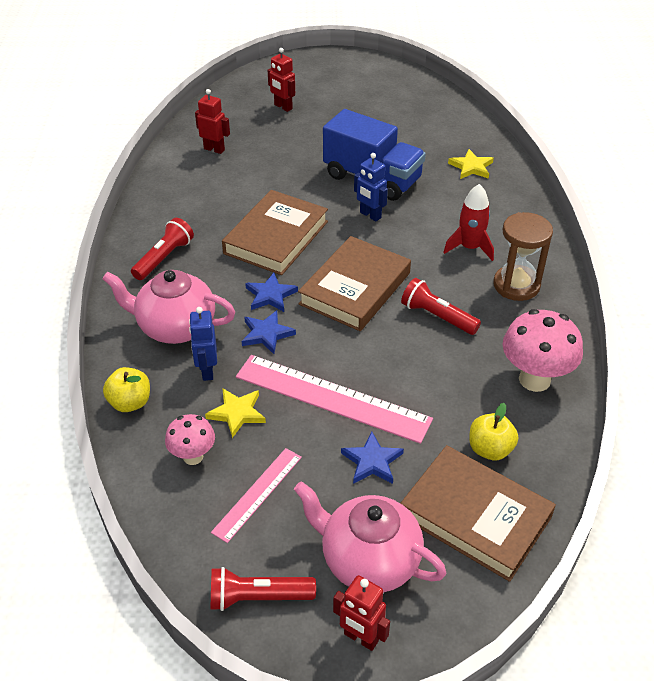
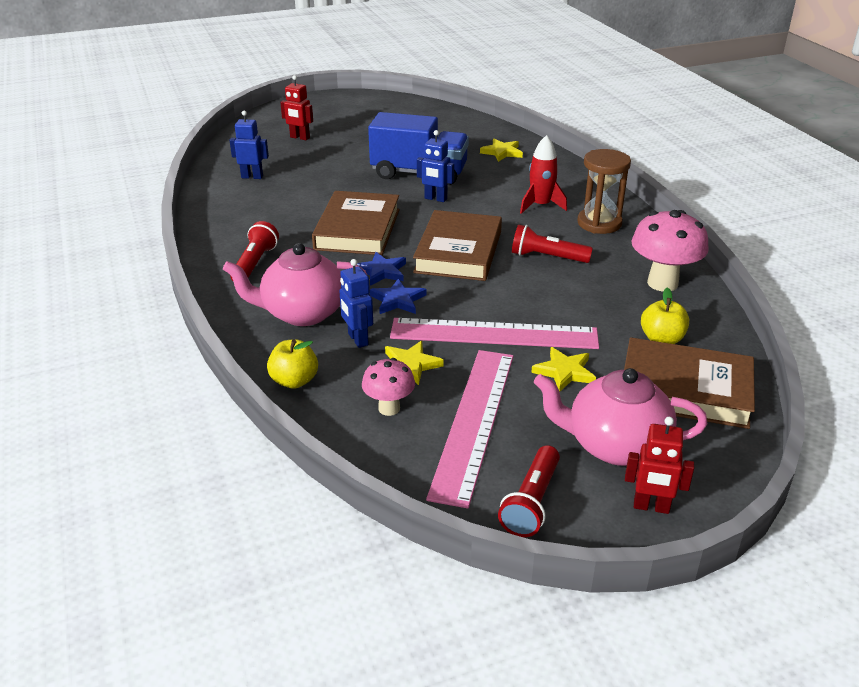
camera: 20 degrees left, 10 degrees down
(214, 149) = (252, 177): red robot -> blue robot
(257, 494) = (474, 422): pink ruler -> pink ruler, size x1.80
(258, 597) = (531, 502): red flashlight -> red flashlight turned 45 degrees counterclockwise
(372, 461) = (564, 372): blue star -> yellow star

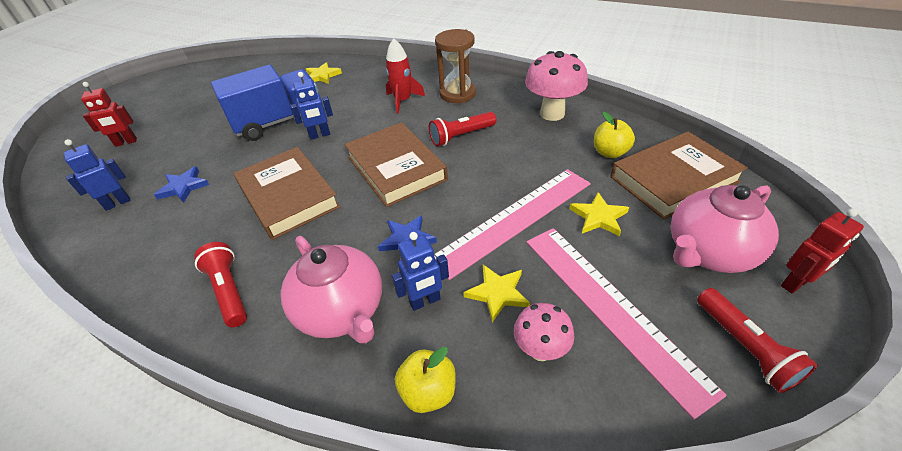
camera: 40 degrees left, 10 degrees up
(302, 313) = (342, 311): pink teapot -> pink teapot turned 75 degrees counterclockwise
(357, 339) = (425, 301): blue robot -> blue robot turned 45 degrees counterclockwise
(381, 271) = (359, 222): blue star -> blue star (183, 187)

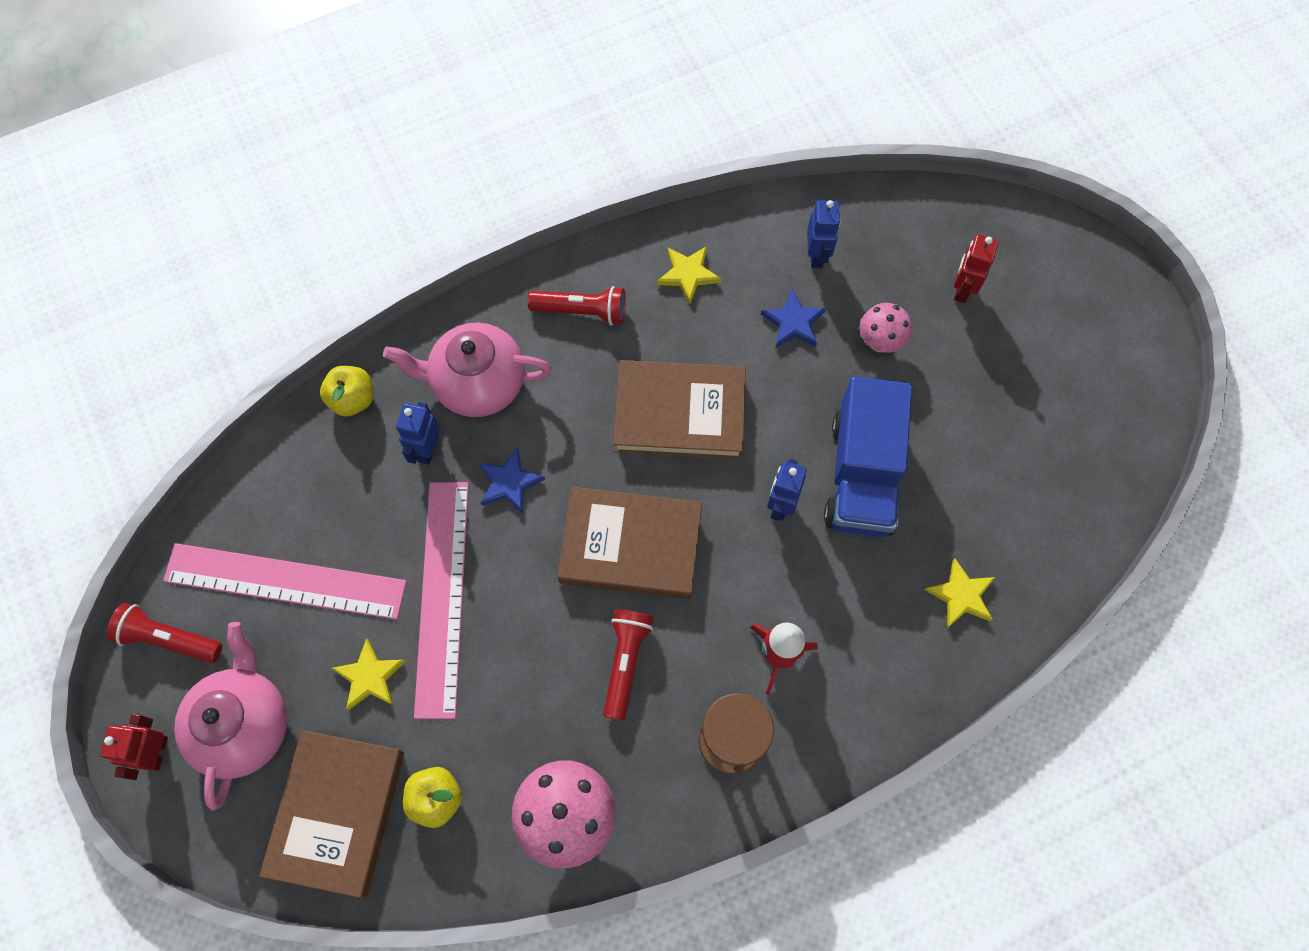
camera: 125 degrees right, 25 degrees up
(497, 293) = (381, 509): yellow star -> yellow star (688, 274)
(540, 350) = (307, 496): pink mushroom -> pink mushroom (879, 342)

